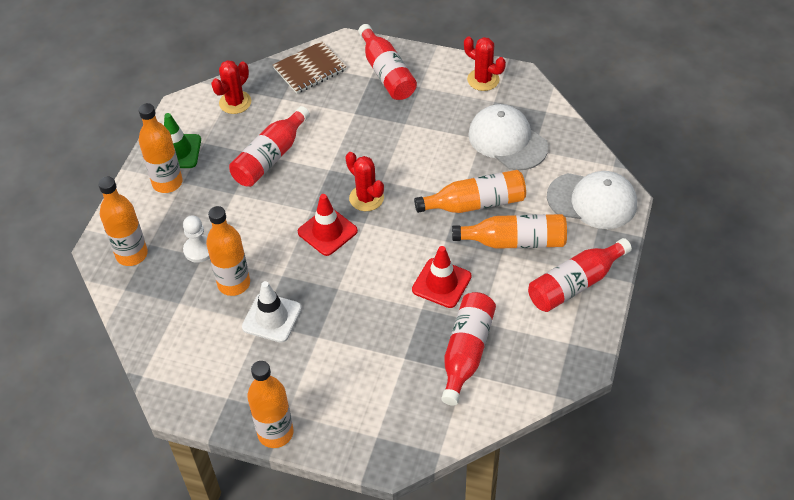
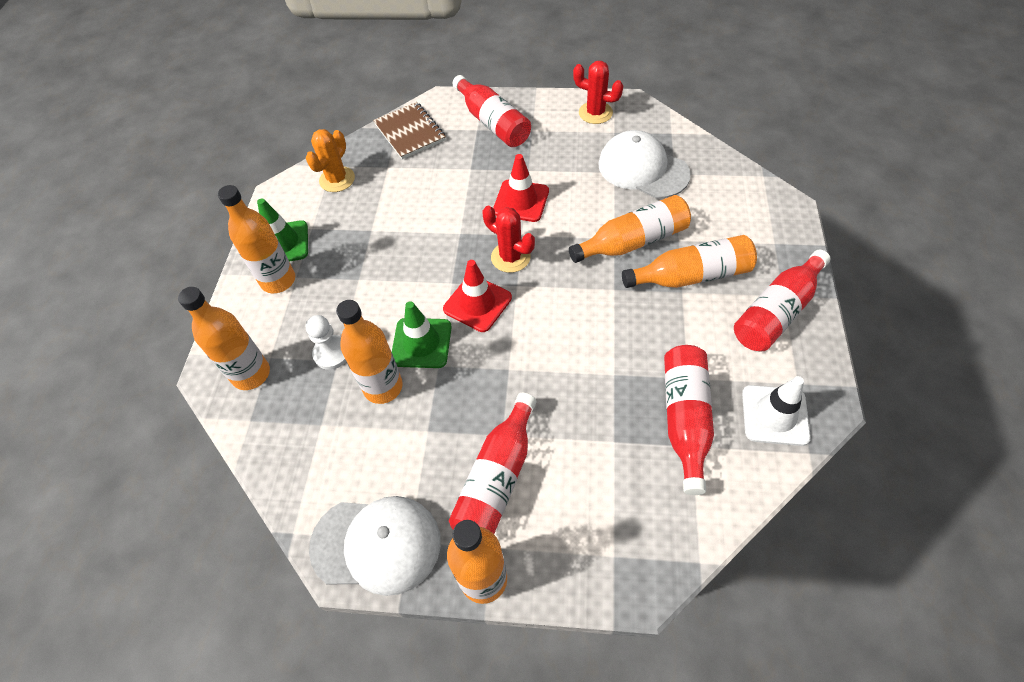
camera: 10 degrees left, 5 degrees up
(235, 102) = (337, 179): red cactus -> orange cactus
(270, 157) = (390, 231): red bottle -> red bottle (497, 478)
(272, 318) = (439, 421): white traffic cone -> white traffic cone (775, 415)
(273, 255) = (421, 343): none -> green traffic cone
(310, 69) = (410, 132): brown notebook -> brown notebook turned 75 degrees counterclockwise
(441, 283) = (627, 339): red traffic cone -> red traffic cone (521, 201)
(592, 201) = (757, 216): white cap -> white cap (376, 544)

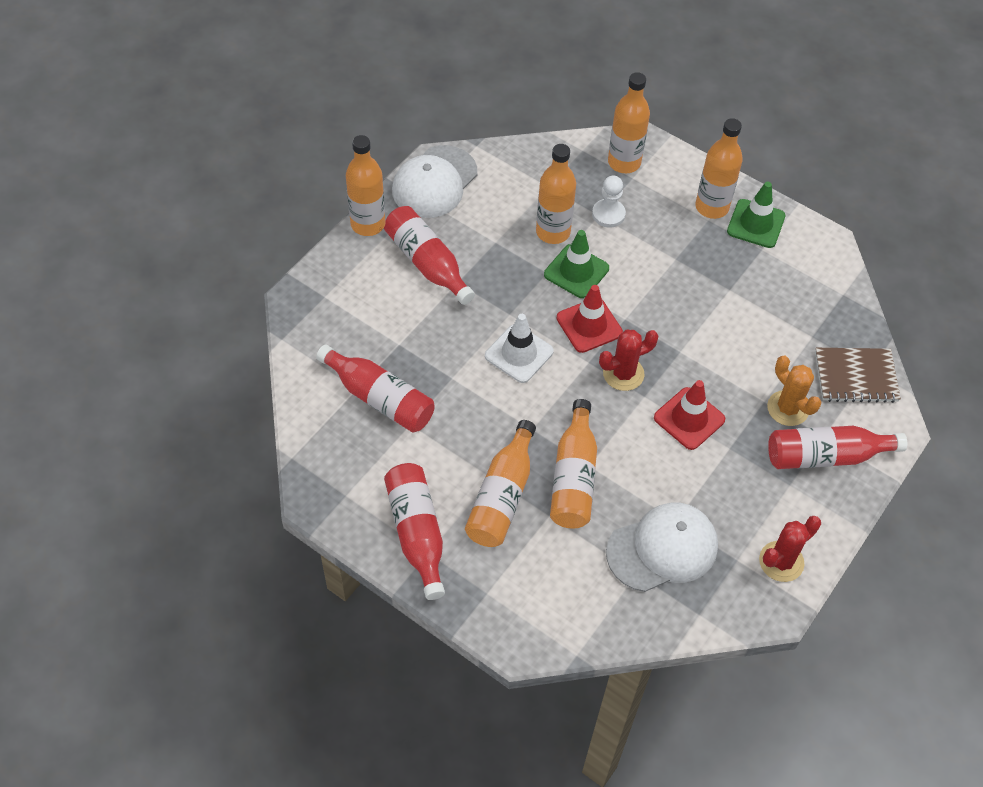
camera: 115 degrees right, 0 degrees up
(337, 179) = (818, 290): orange cactus -> orange cactus (788, 408)
(775, 415) = (335, 458): white traffic cone -> white traffic cone (519, 354)

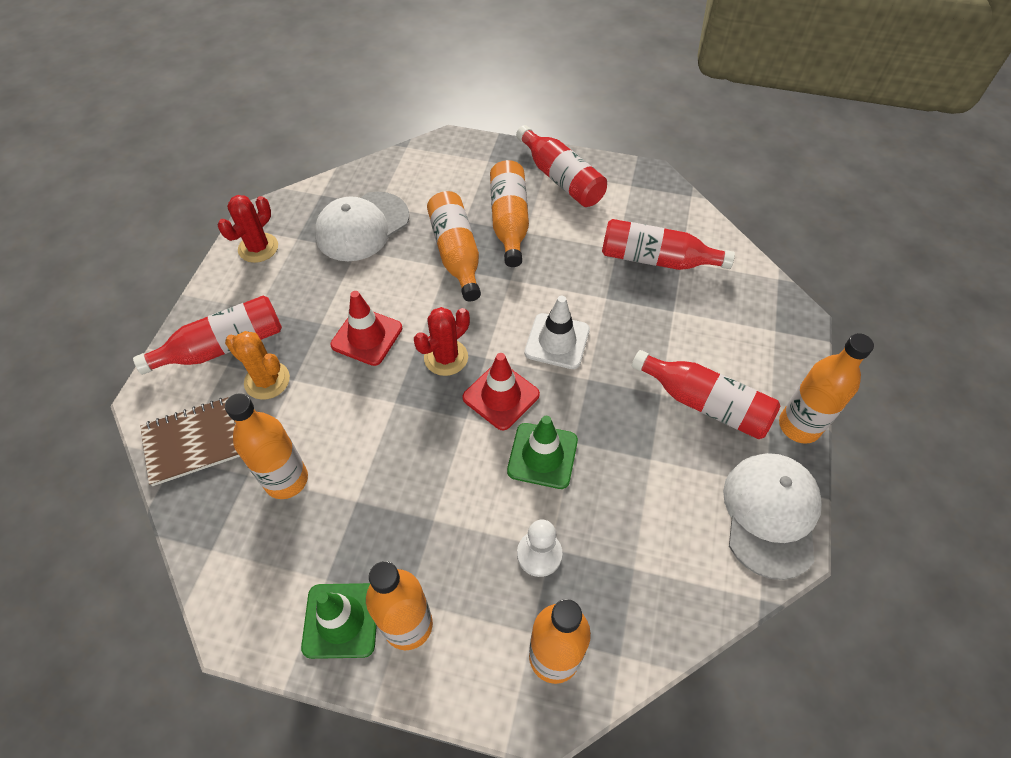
camera: 160 degrees right, 0 degrees up
(553, 232) = (593, 499): orange bottle -> orange bottle (286, 480)

